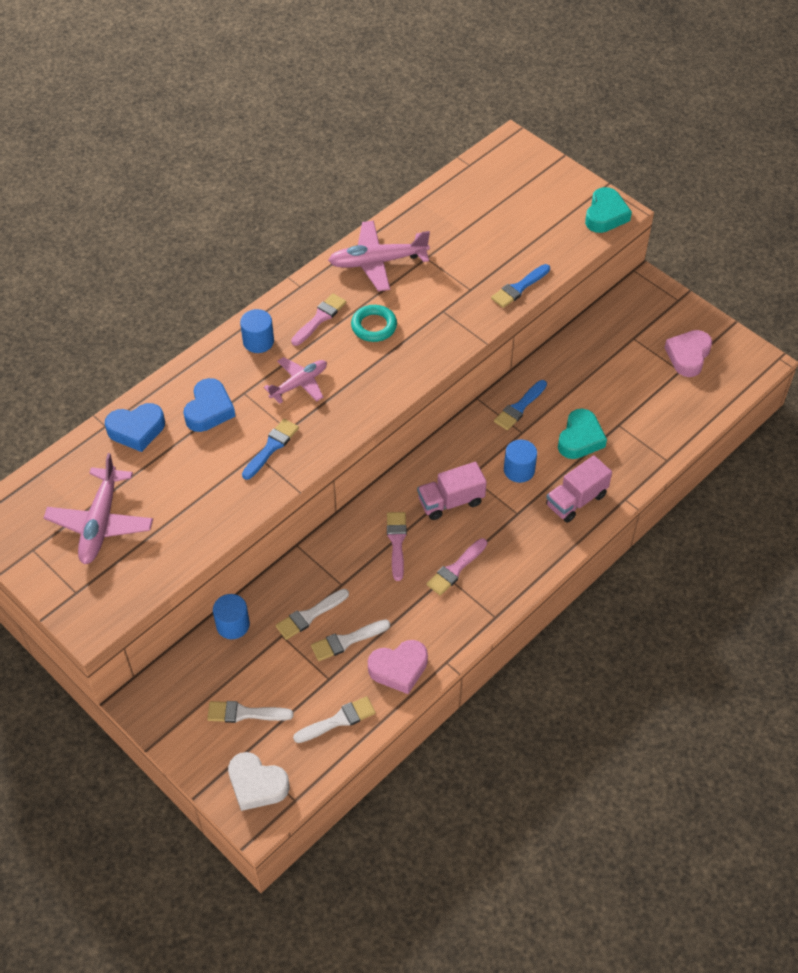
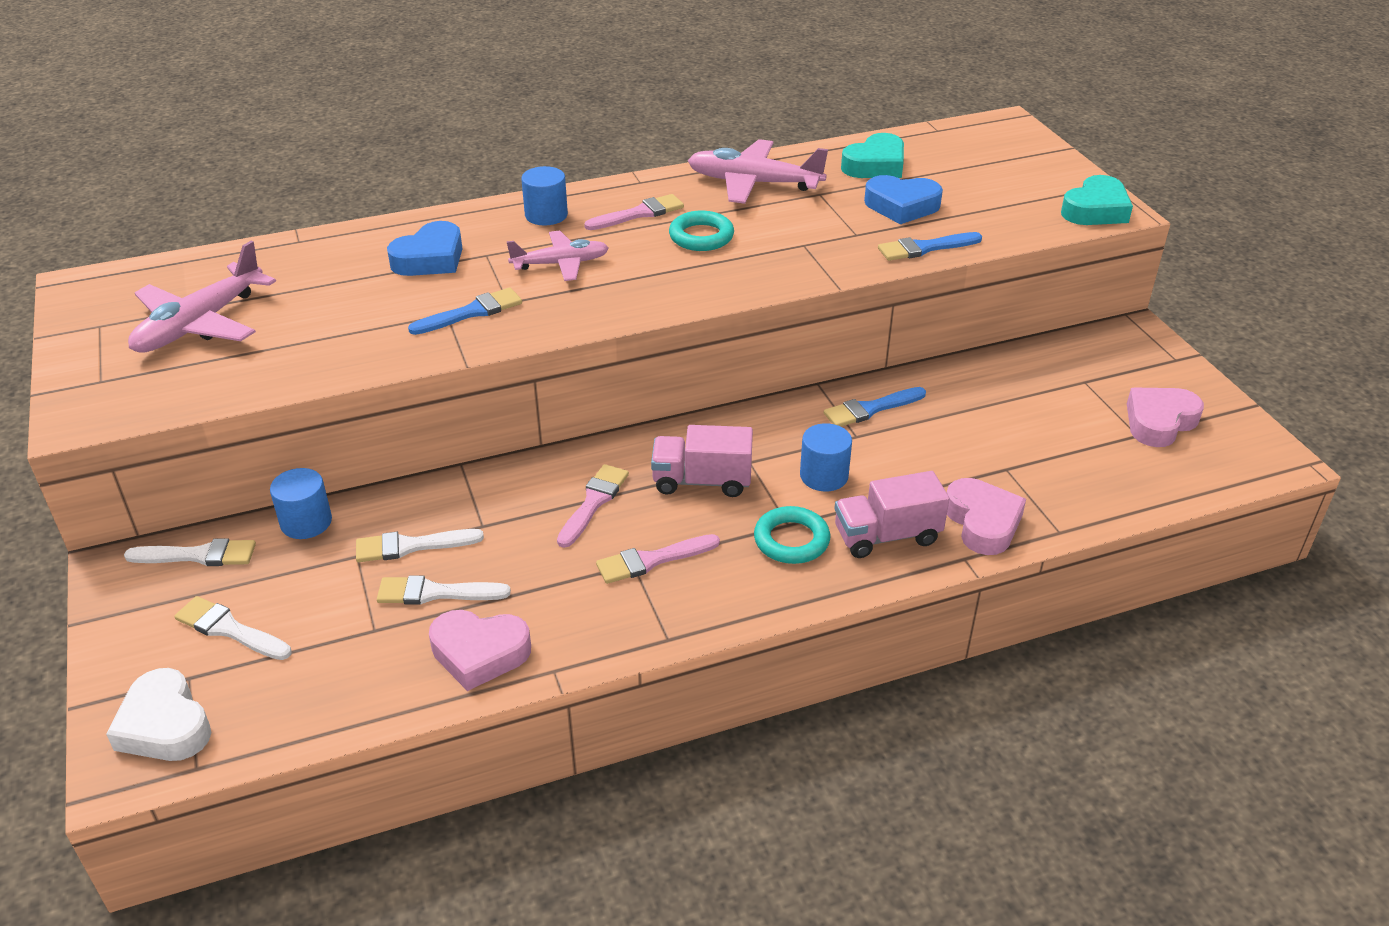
camera: 25 degrees right, 15 degrees down
(136, 430) = (329, 254): blue heart -> blue heart (901, 206)
(338, 720) = (343, 687): white brush -> white brush (198, 555)
(525, 524) = (791, 540): none -> turquoise ring
(580, 439) = (937, 467): turquoise heart -> turquoise heart (875, 165)
(623, 470) = (982, 522): none -> pink heart

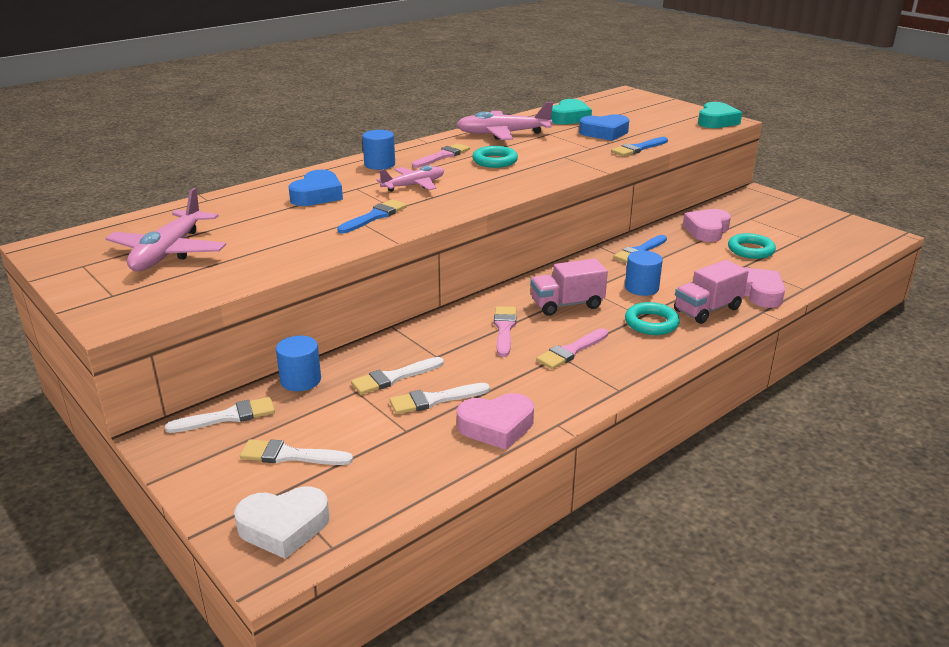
camera: 20 degrees left, 10 degrees down
(165, 725) = (283, 527): white heart -> white heart turned 45 degrees counterclockwise
(1036, 442) = (750, 250): none -> turquoise ring
(1159, 422) = (808, 229): pink heart -> pink heart (707, 230)

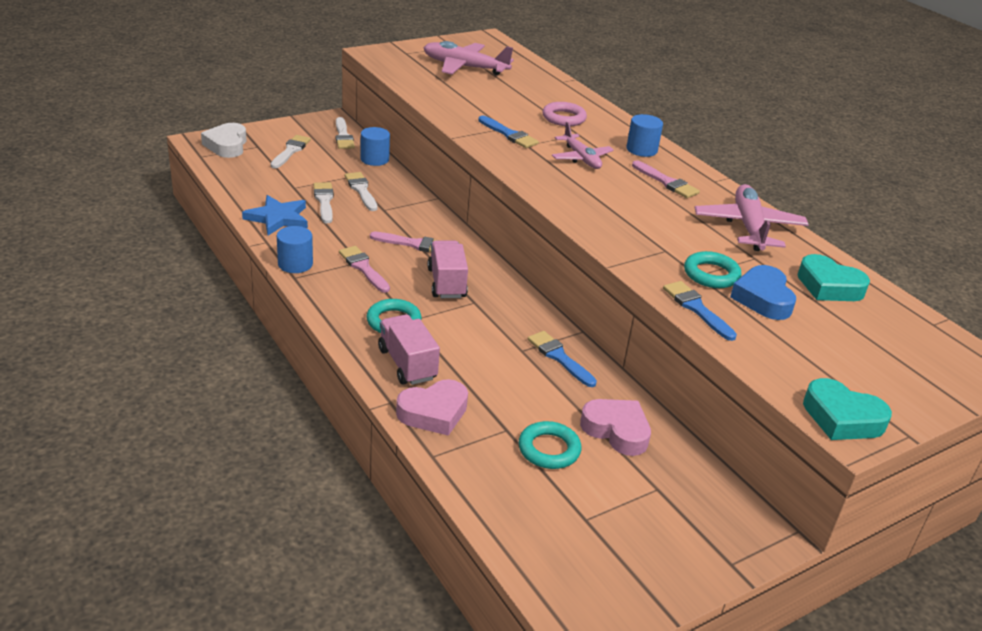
camera: 95 degrees right, 5 degrees up
(317, 195) = (564, 118): blue heart -> pink ring
(495, 161) = (649, 207): turquoise ring -> turquoise ring (711, 274)
(496, 426) = (278, 218): pink heart -> blue star
(641, 288) = (468, 335): blue cylinder -> blue cylinder (295, 264)

